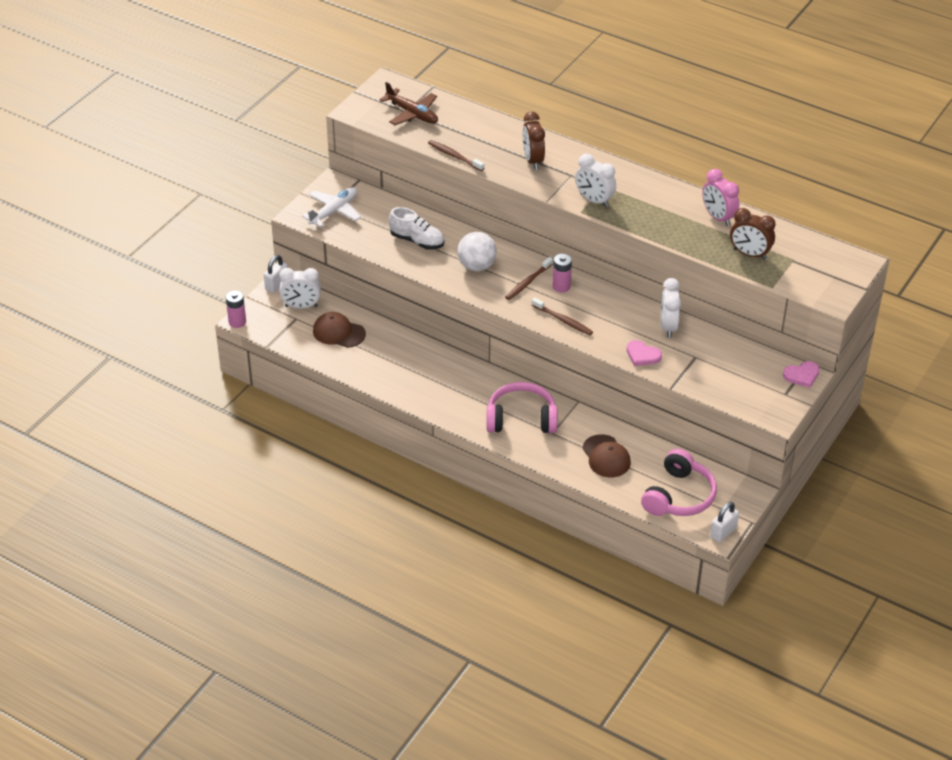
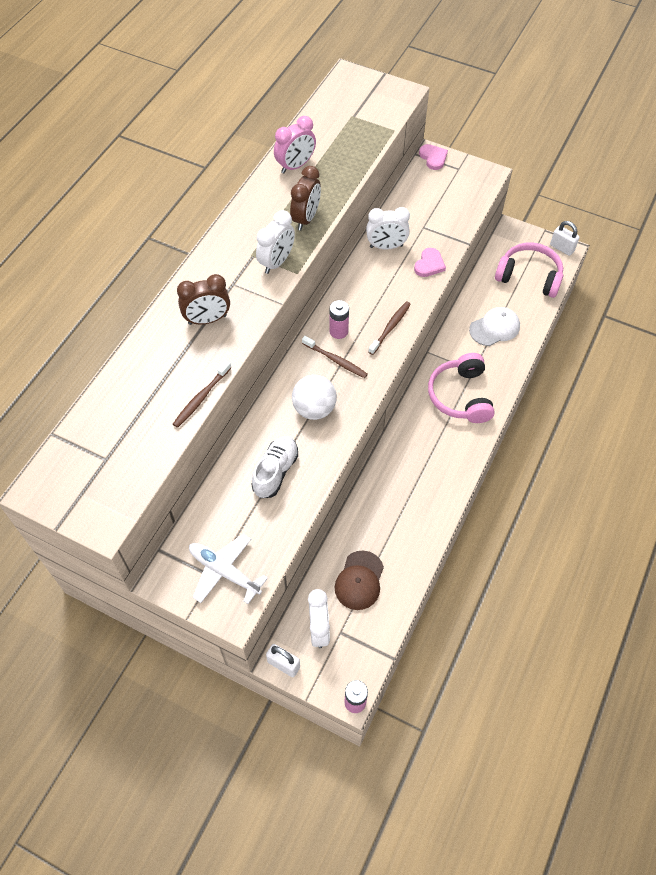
camera: 95 degrees left, 15 degrees up
(412, 114) = (111, 452): brown plane -> none
(606, 456) = (494, 328): brown cap -> white cap
(749, 254) = (349, 144): brown clock -> brown clock (306, 218)

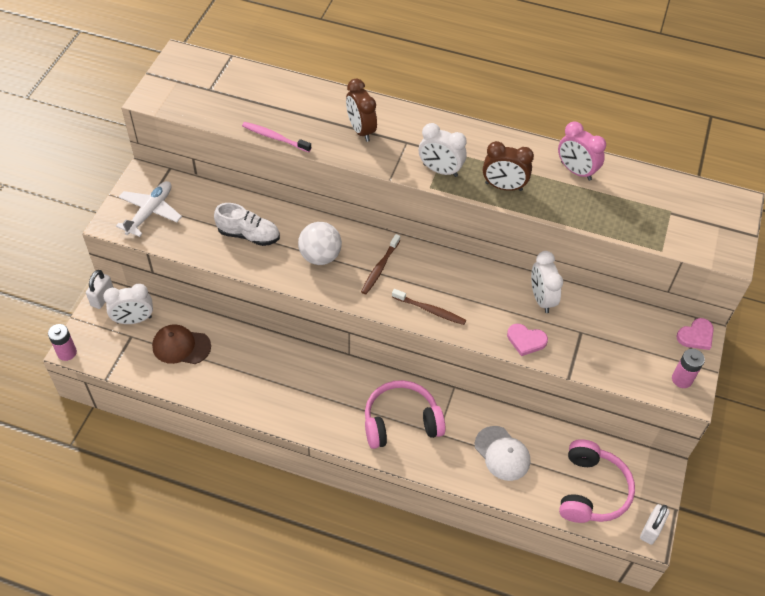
camera: 80 degrees right, 5 degrees down
(201, 397) = (275, 138): brown toothbrush -> pink toothbrush
(338, 331) = (416, 267): pink battery -> pink battery (682, 379)

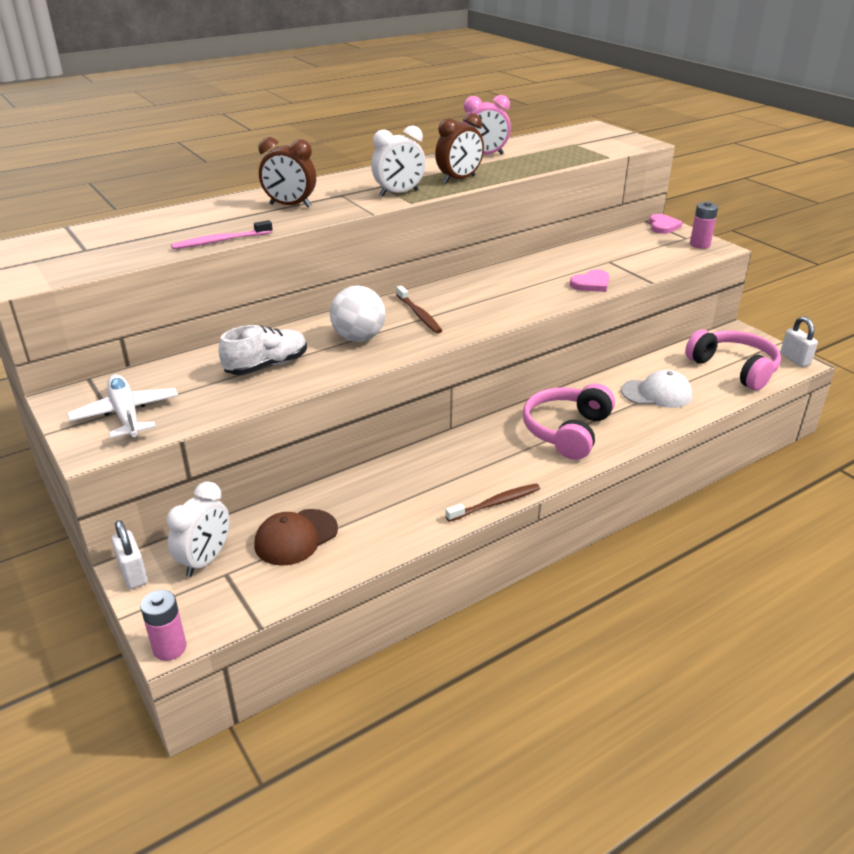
camera: 50 degrees left, 20 degrees down
(430, 310) = (502, 310): brown toothbrush -> brown toothbrush (495, 503)
(541, 299) = (554, 263): white clock -> none

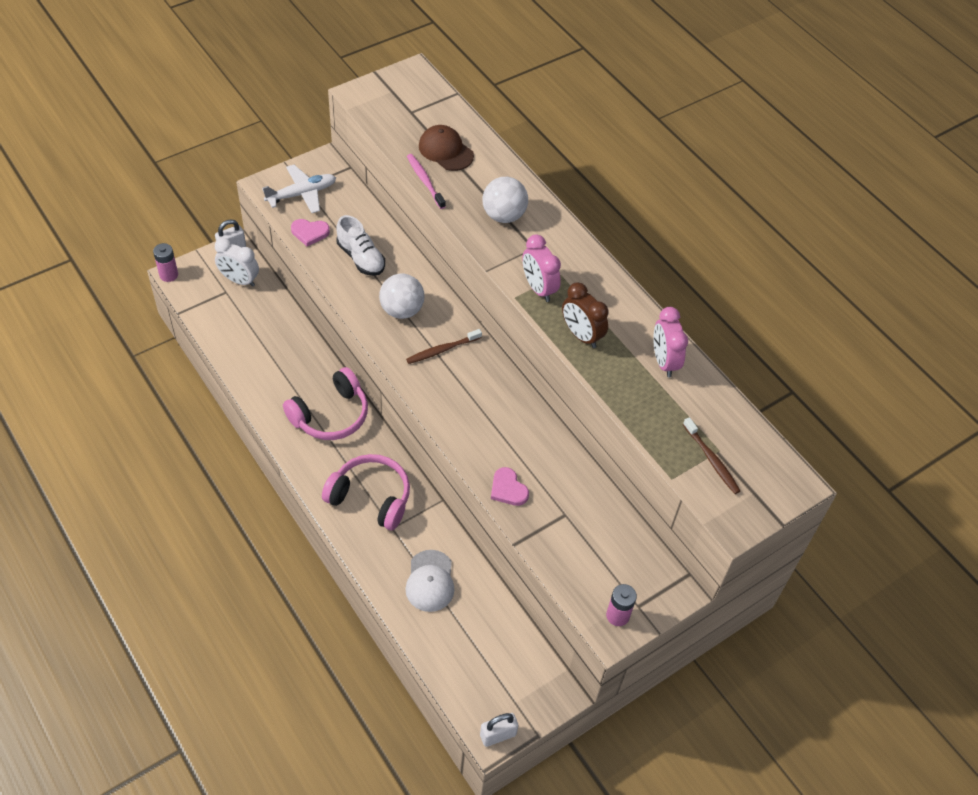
camera: 85 degrees right, 20 degrees up
(290, 206) = (503, 215): brown clock -> white ball
(296, 537) = (255, 323): brown cap -> brown cap (445, 150)
(399, 193) = (538, 288): white clock -> pink clock
(495, 503) = (279, 438): brown toothbrush -> brown toothbrush (711, 460)
(663, 226) = (672, 589): pink heart -> pink heart (310, 232)
(734, 368) = (477, 665): pink headphones -> pink headphones (330, 415)

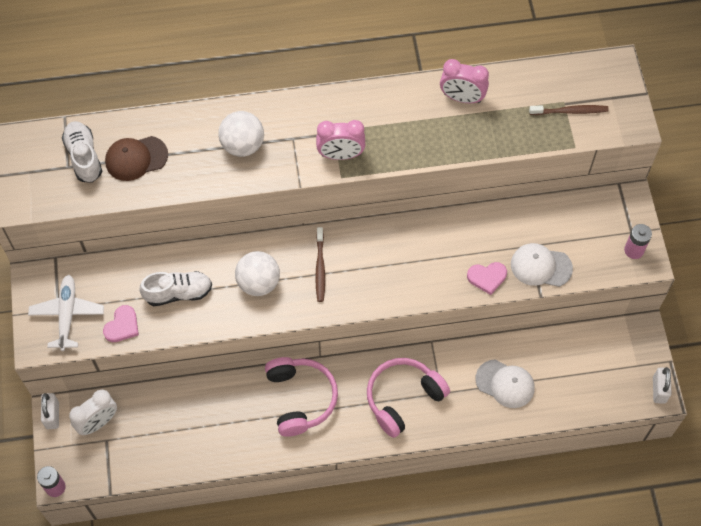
camera: 60 degrees left, 10 degrees up
(425, 181) = (166, 192): pink toothbrush -> none
(426, 118) = (84, 157): none -> white shoe
(547, 533) = (540, 266): none -> white cap
(581, 335) = (407, 145): brown clock -> none

